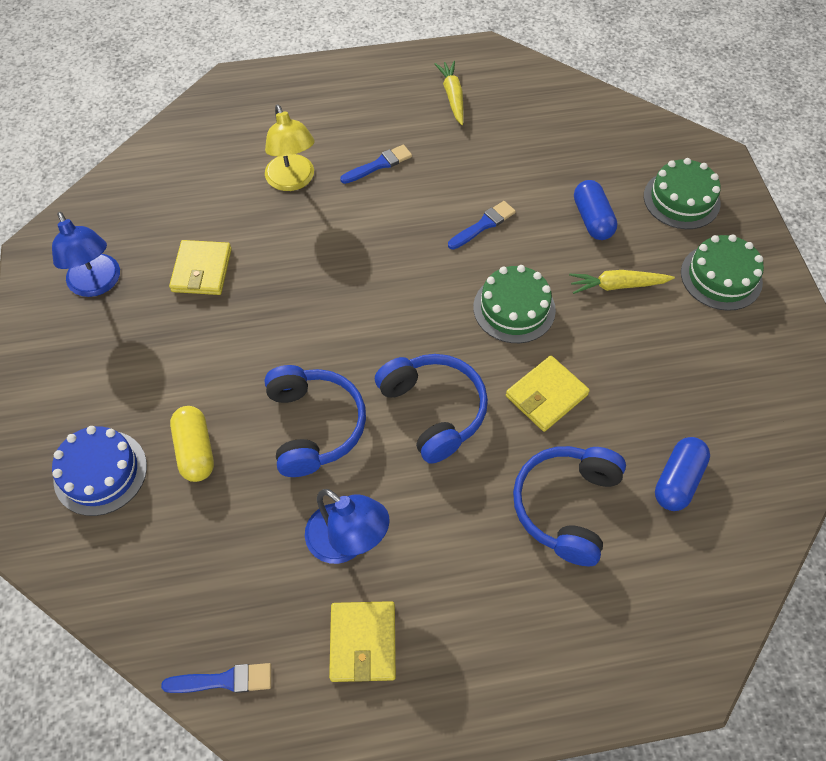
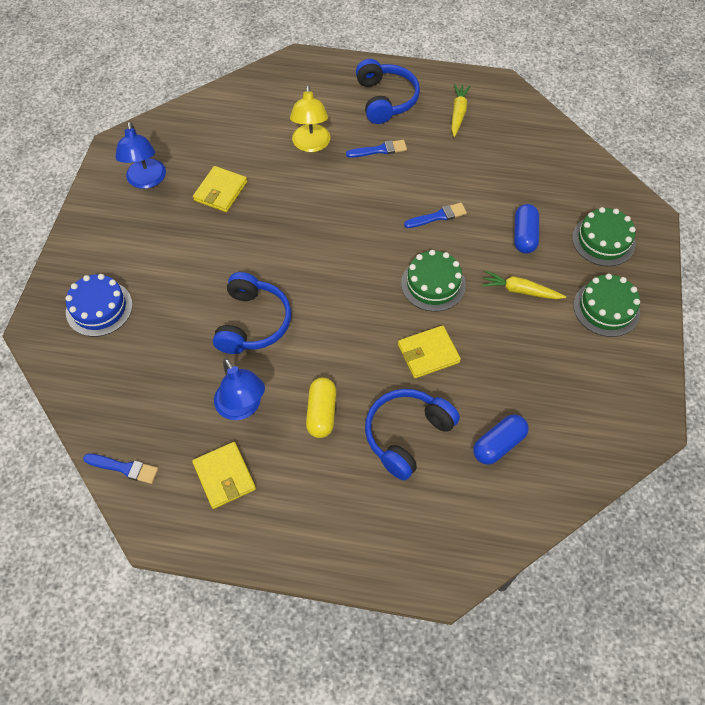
camera: 20 degrees right, 0 degrees up
(195, 450) = (166, 313): yellow capsule -> yellow capsule (321, 413)
(363, 642) = (224, 476): yellow wallet -> yellow wallet turned 45 degrees counterclockwise
(434, 410) = (341, 338): blue headphones -> blue headphones (386, 99)

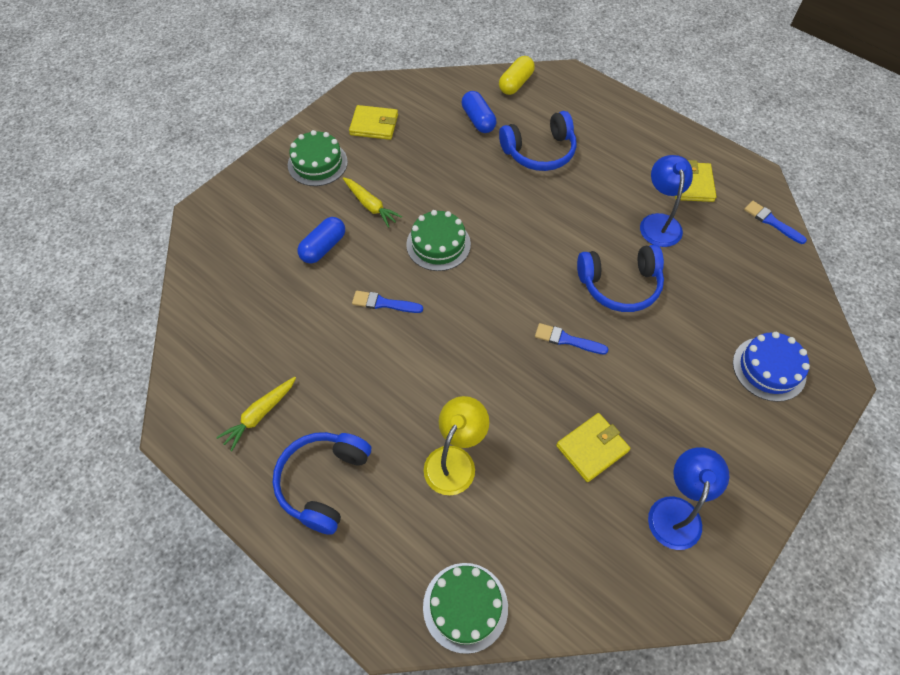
camera: 150 degrees left, 0 degrees up
(253, 322) = (620, 285): blue headphones -> blue headphones turned 135 degrees counterclockwise
(321, 413) = (596, 192): yellow capsule -> yellow capsule (515, 83)
(379, 150) = (383, 411): blue brush -> blue brush (567, 340)
(428, 353) = (484, 195): yellow wallet -> yellow wallet (374, 125)
(498, 444) = (478, 120): blue capsule -> blue capsule turned 75 degrees clockwise
(603, 240) = (262, 211): green cake -> green cake (465, 607)

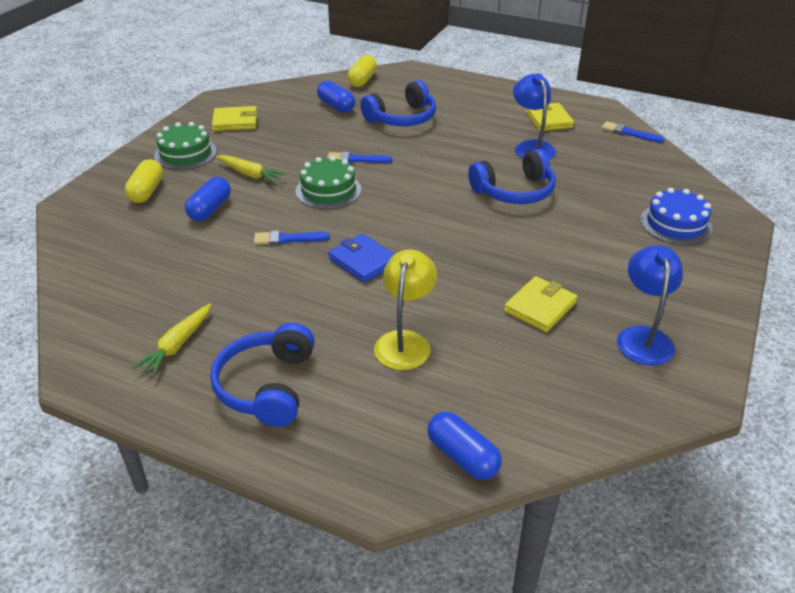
camera: 15 degrees left, 20 degrees down
(272, 210) = (146, 191): none -> yellow capsule
(445, 349) = (363, 261): none -> blue wallet
(465, 607) = (462, 456): green cake -> blue capsule
(567, 340) = (481, 235): blue brush -> blue brush (355, 159)

